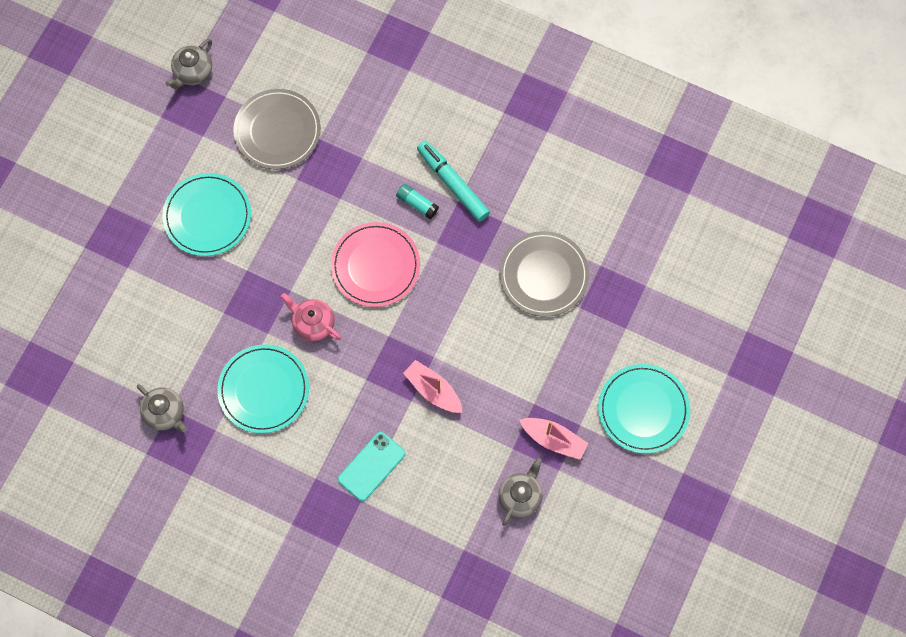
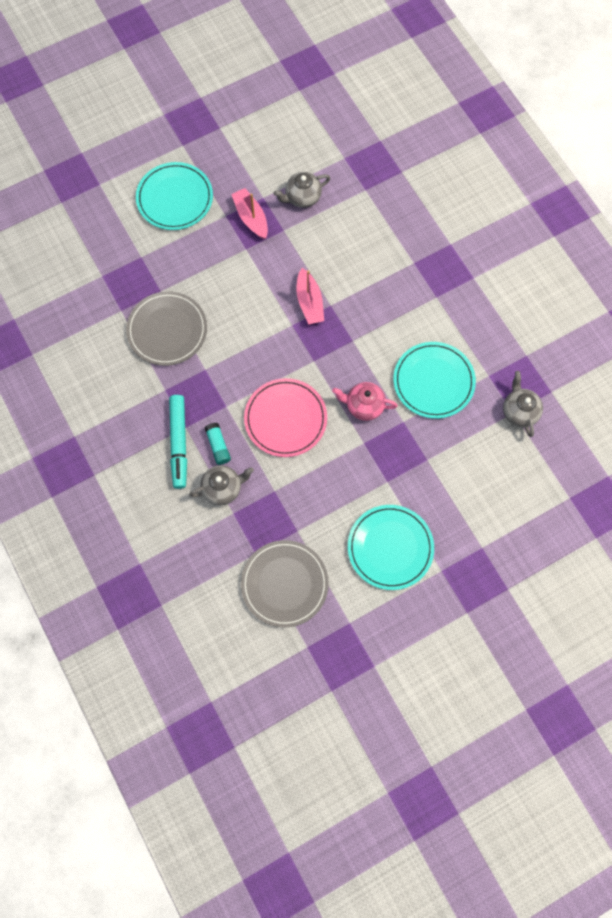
camera: 145 degrees left, 0 degrees up
(193, 73) = (320, 690): grey teapot -> grey teapot (223, 488)
(313, 324) = (364, 406): pink teapot -> pink teapot turned 120 degrees clockwise
(371, 466) = (391, 280): turquoise phone -> none

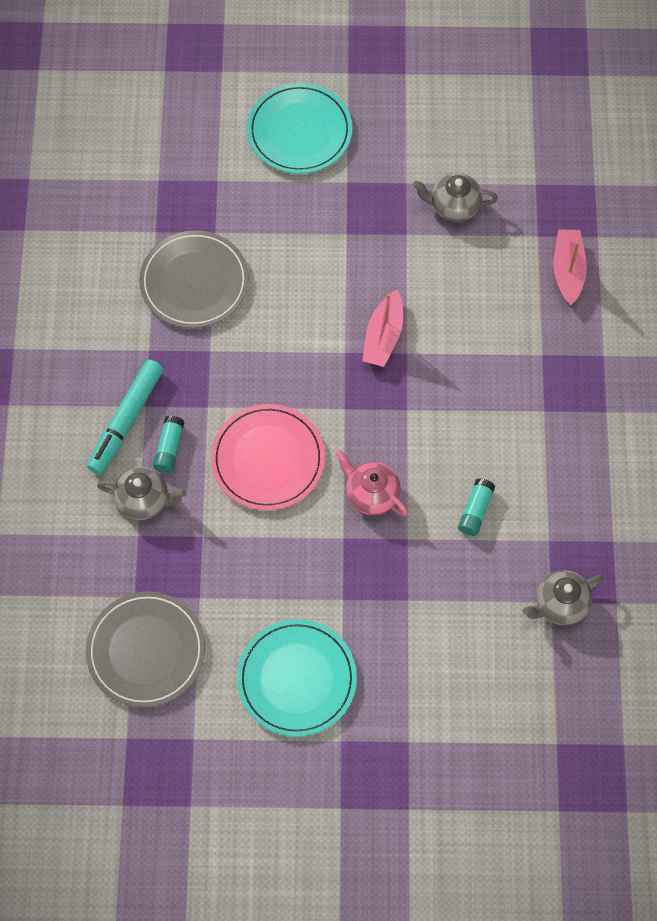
camera: 30 degrees right, 5 degrees down
(251, 218) = (376, 200): pink boat -> pink boat (568, 270)
(433, 381) = (475, 511): turquoise plate -> turquoise glue stick
(519, 411) = (560, 604): grey teapot -> grey teapot turned 135 degrees counterclockwise

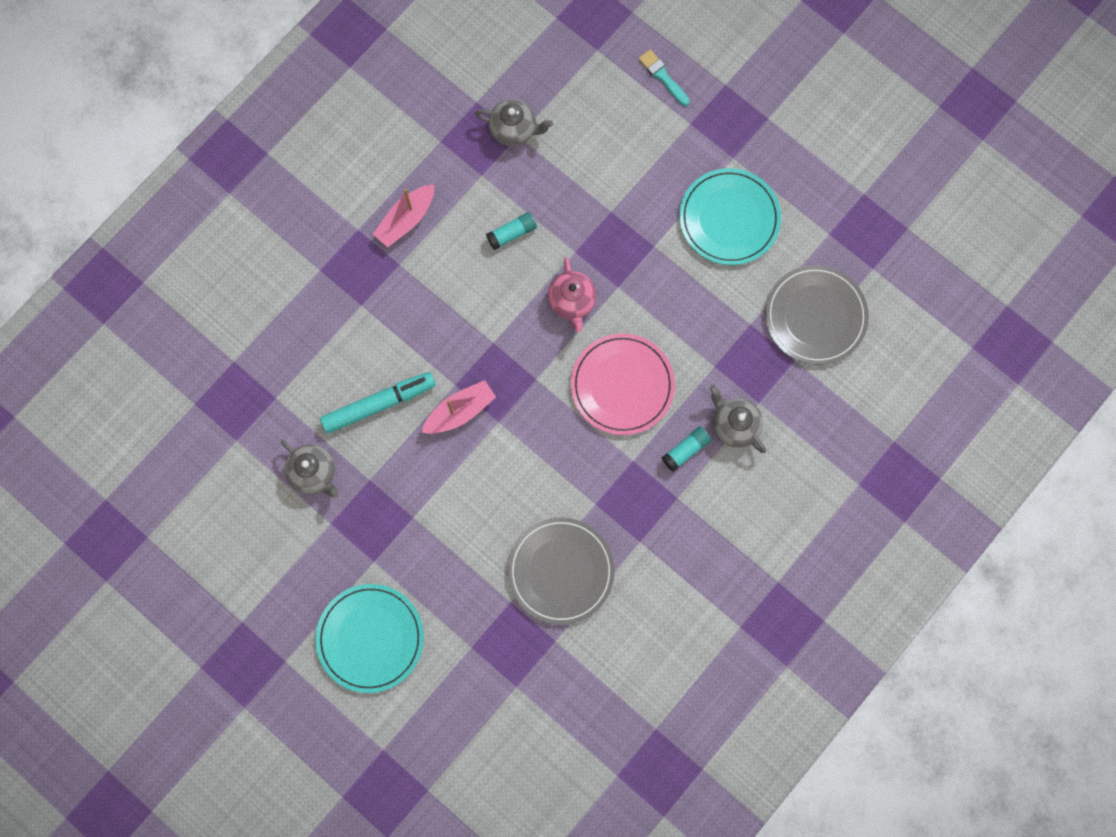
camera: 140 degrees left, 10 degrees up
(126, 421) = (700, 497): turquoise marker -> turquoise marker (379, 404)
(473, 767) = (663, 77): none -> turquoise brush
(568, 270) = (281, 352): pink boat -> pink boat (406, 219)

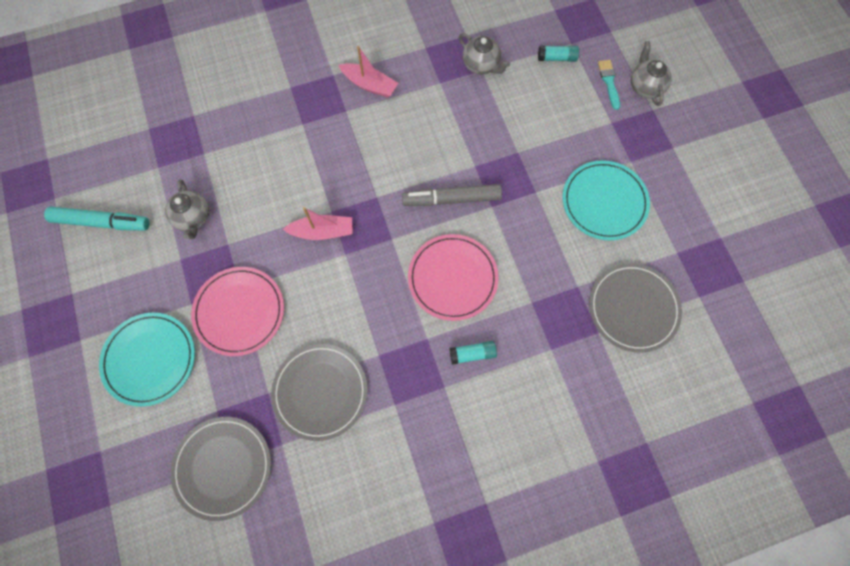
camera: 30 degrees right, 5 degrees down
(379, 404) = (269, 196): turquoise marker -> turquoise marker (101, 222)
(406, 219) = (369, 85): pink boat -> pink boat turned 135 degrees counterclockwise
(429, 541) = (239, 312): none -> pink plate
(512, 233) = (437, 131): turquoise glue stick -> turquoise glue stick (556, 58)
(512, 694) = (223, 467): none -> grey plate
(572, 302) = (451, 199): pink teapot -> grey marker
(734, 425) = (522, 356): grey teapot -> grey teapot (645, 86)

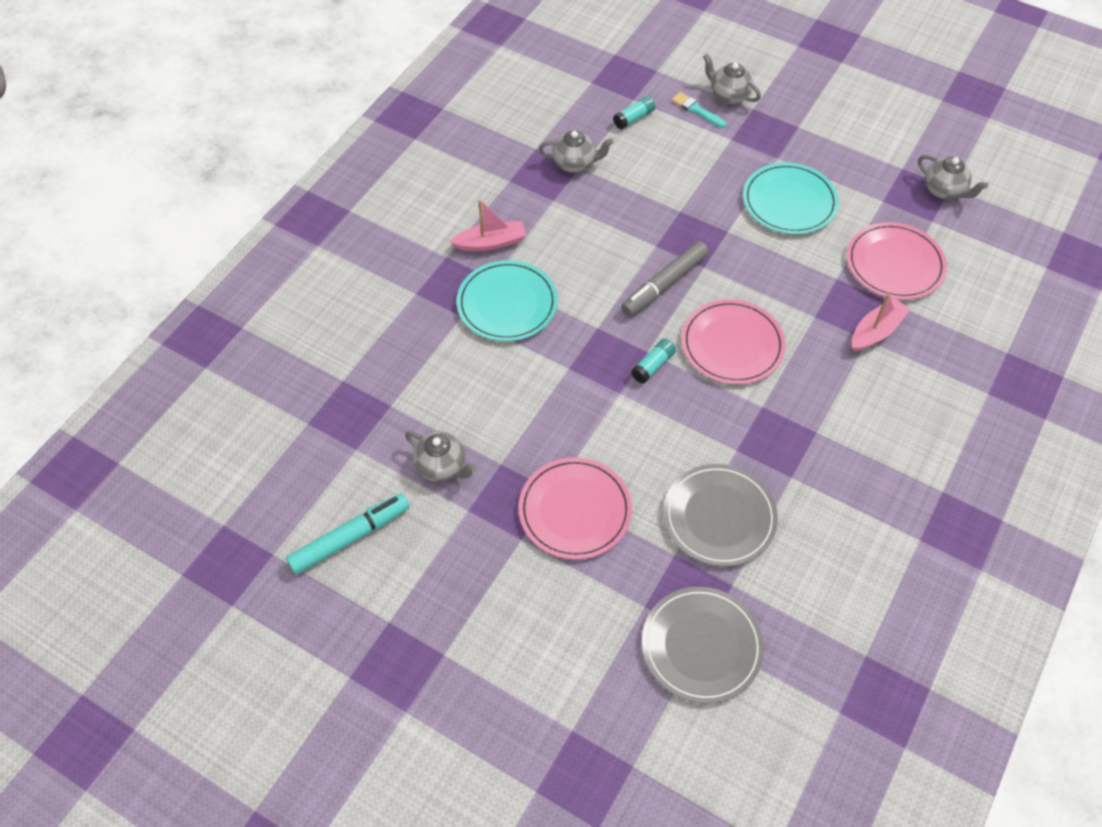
camera: 40 degrees left, 15 degrees down
(149, 359) = (533, 615): turquoise plate -> turquoise plate (507, 304)
(322, 231) = (579, 390): pink boat -> pink boat (876, 331)
(472, 354) = (811, 390): turquoise glue stick -> turquoise glue stick (653, 366)
(633, 308) = (894, 264): grey plate -> pink plate
(735, 280) = (944, 190): none -> grey teapot

